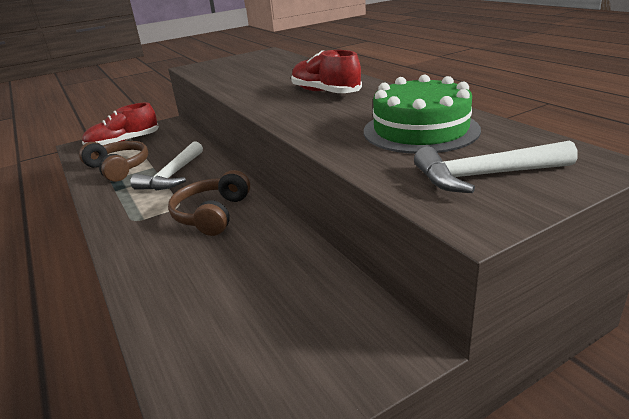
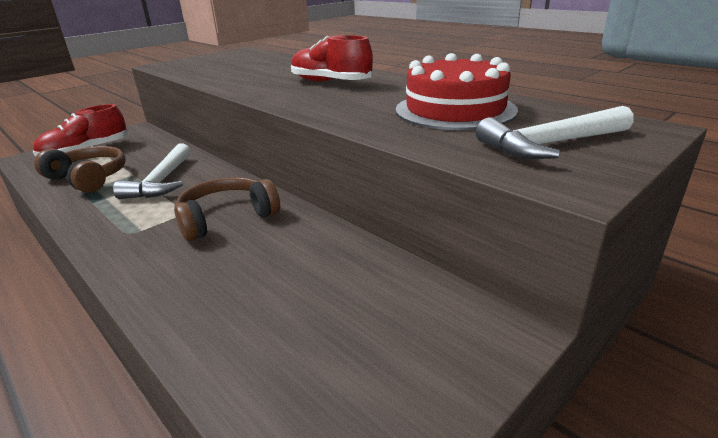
camera: 15 degrees left, 0 degrees up
(212, 214) = (226, 218): brown headphones -> brown headphones turned 60 degrees clockwise
(420, 130) = (455, 110): green cake -> red cake

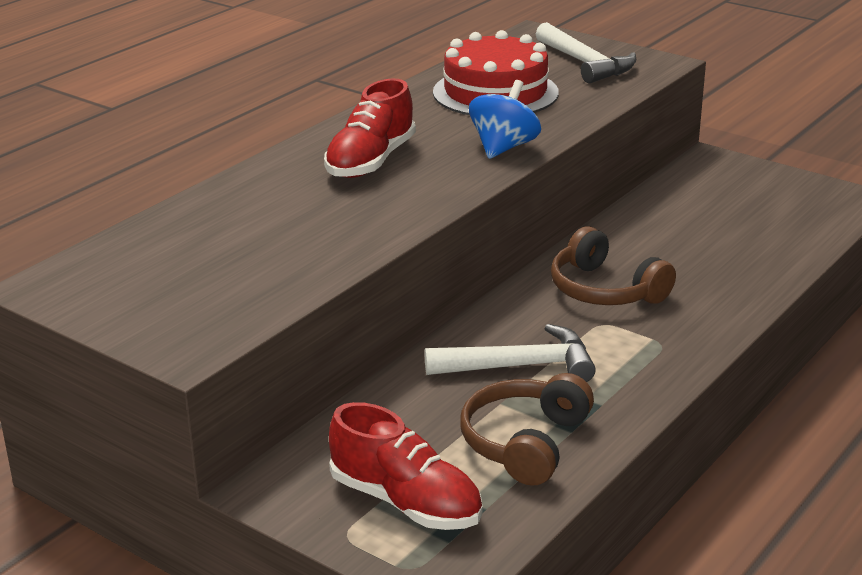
camera: 100 degrees left, 0 degrees up
(331, 109) = (503, 148): none -> blue spinning top

